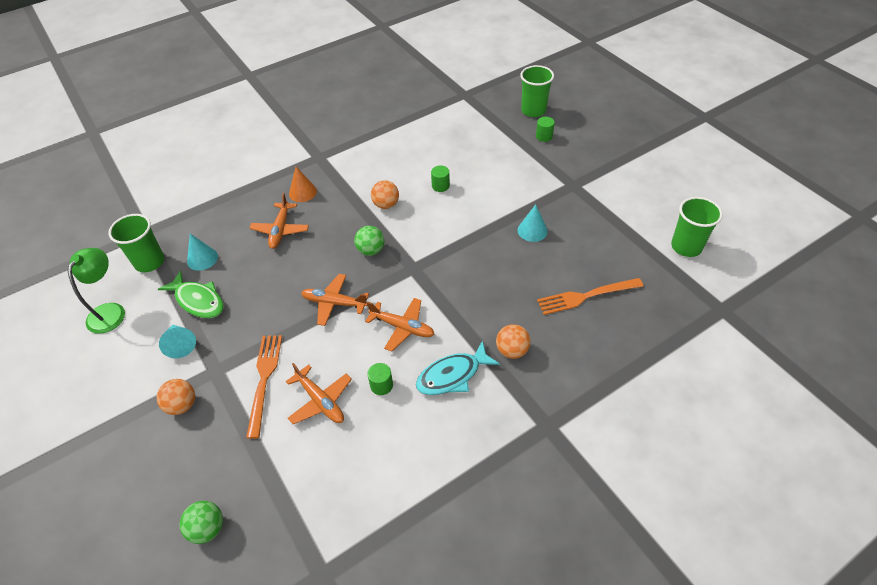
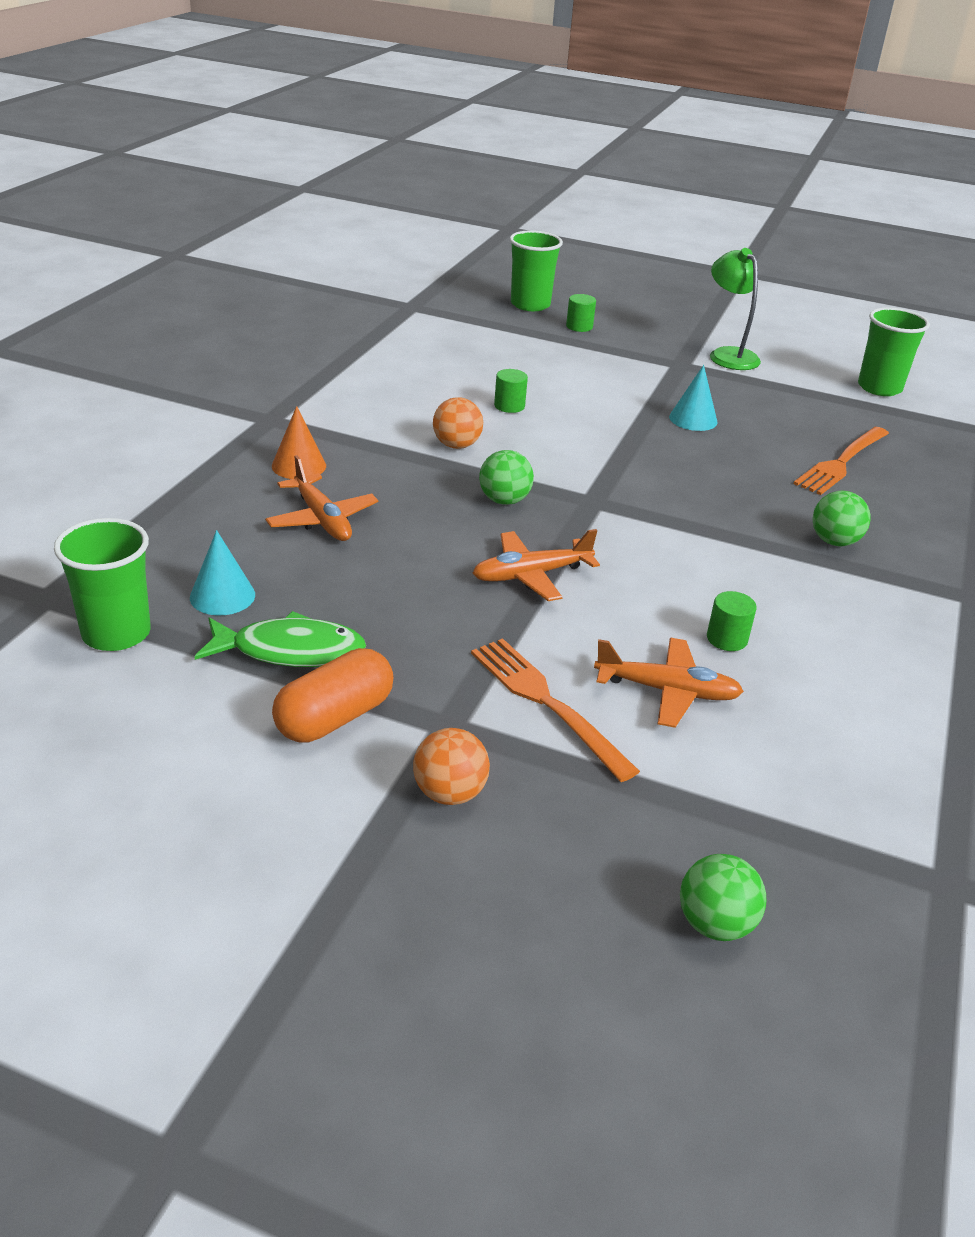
camera: 40 degrees left, 15 degrees down
(110, 311) = (122, 727): green lamp -> green lamp (728, 355)
(180, 344) = (334, 718): turquoise cone -> orange capsule
(402, 327) = (667, 567): orange plane -> none
(452, 375) = (801, 592): turquoise fish -> none
(512, 350) = (834, 541): orange ball -> green ball

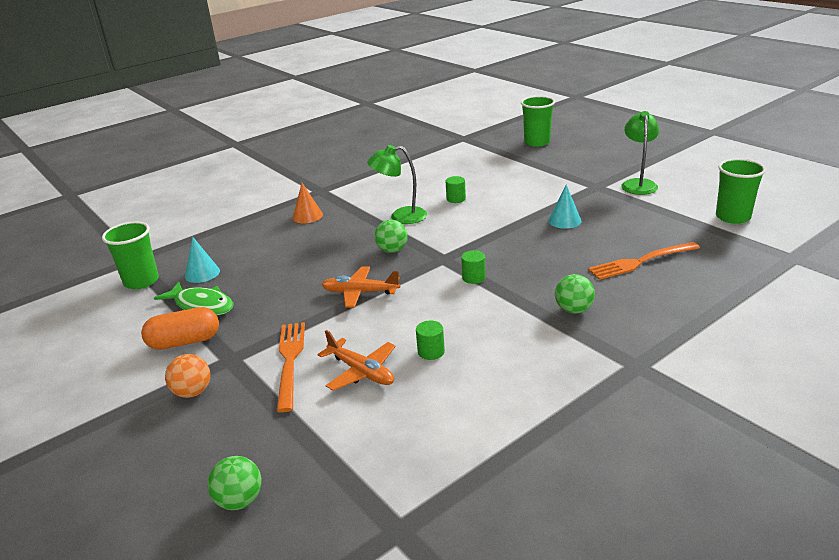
camera: 35 degrees right, 5 degrees down
(322, 519) = (288, 245): orange plane -> none
(456, 445) = (400, 216): orange ball -> green lamp
(579, 326) = (553, 157): green cylinder -> green cylinder (473, 278)

